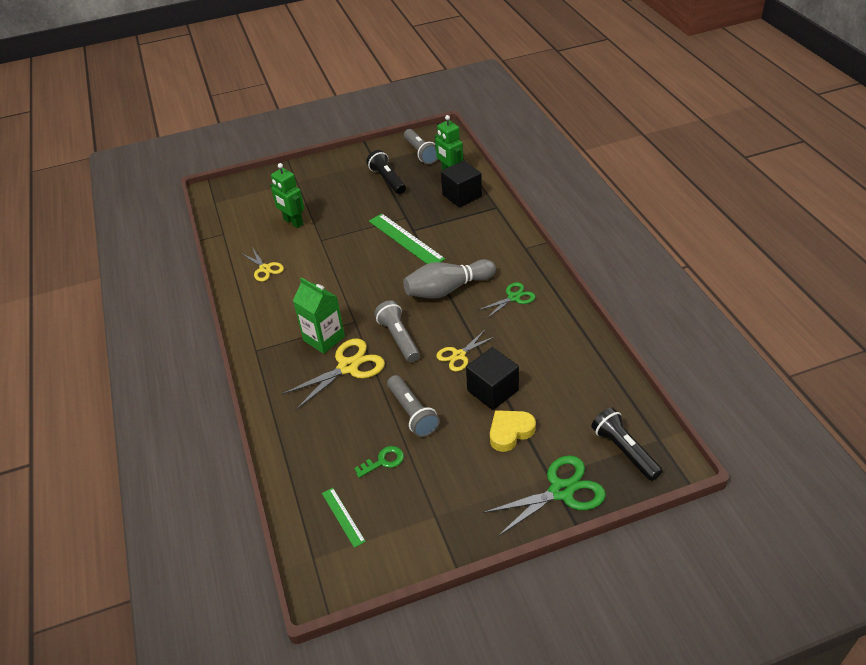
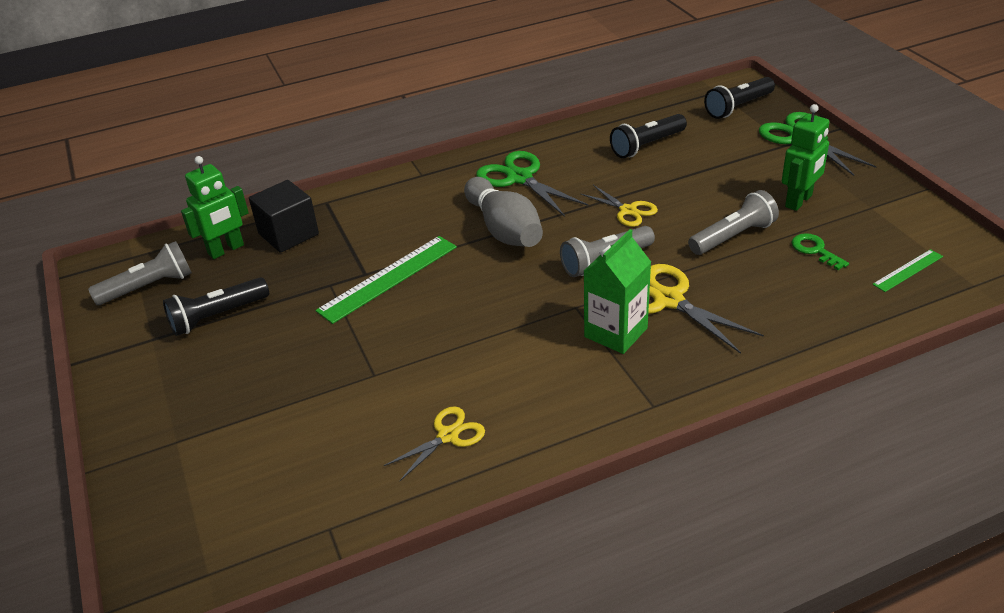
camera: 95 degrees left, 5 degrees down
(293, 222) = (314, 421): green robot -> green robot (799, 201)
(492, 390) = (680, 183): black cube -> none
(510, 432) = (738, 169): yellow heart -> none
(513, 297) = (519, 178): green scissors -> green scissors, size x1.62
(555, 375) = (647, 145): none -> black flashlight

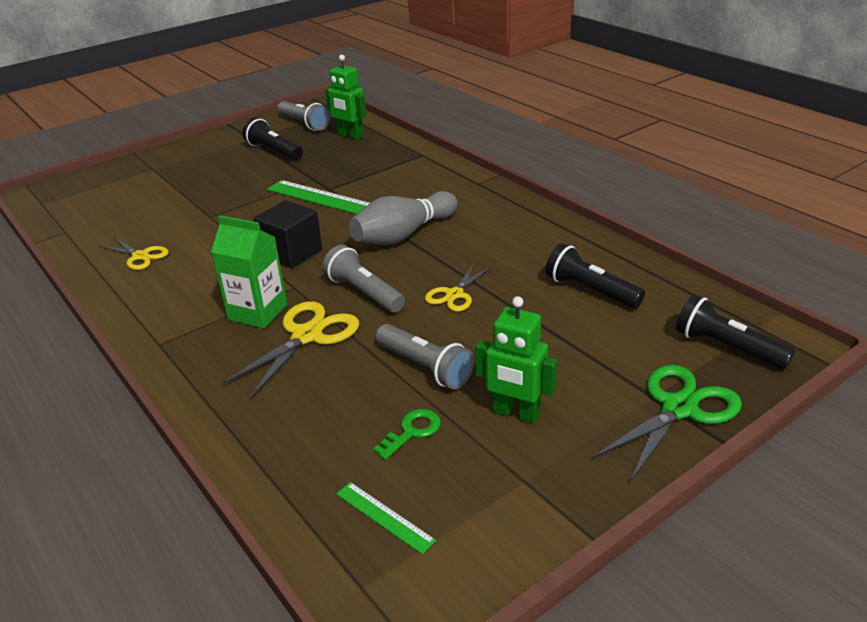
camera: 75 degrees right, 5 degrees down
(288, 234) = (374, 151): black cube -> black cube (291, 253)
(519, 178) = (491, 228): green scissors -> none

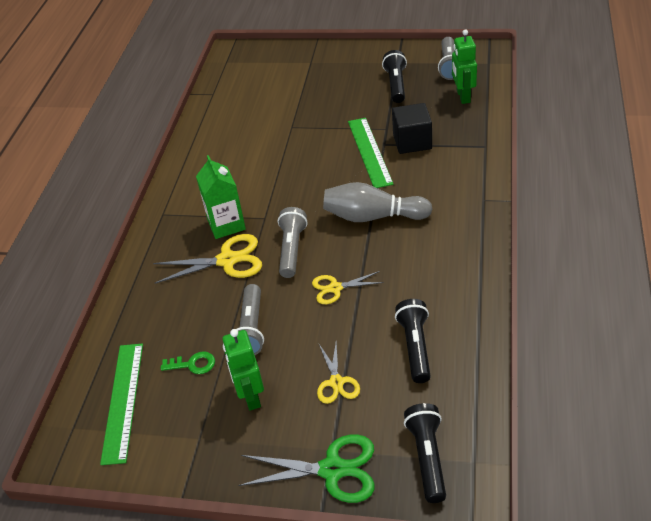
camera: 50 degrees right, 10 degrees up
(140, 256) = (224, 139): yellow scissors -> yellow scissors (336, 382)
(291, 253) = (295, 189): black cube -> black cube (412, 142)
(384, 517) = (122, 401): green ruler -> green ruler, size x1.87

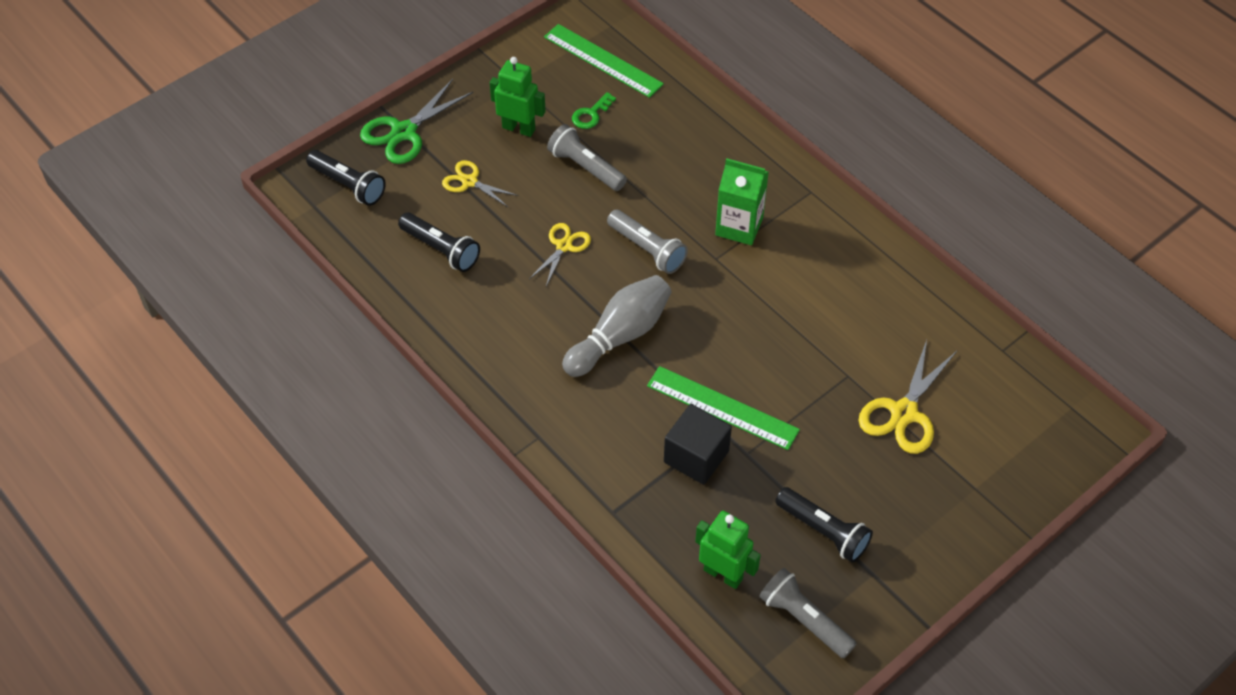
camera: 125 degrees right, 10 degrees up
(227, 260) = (687, 199): yellow scissors -> yellow scissors (904, 413)

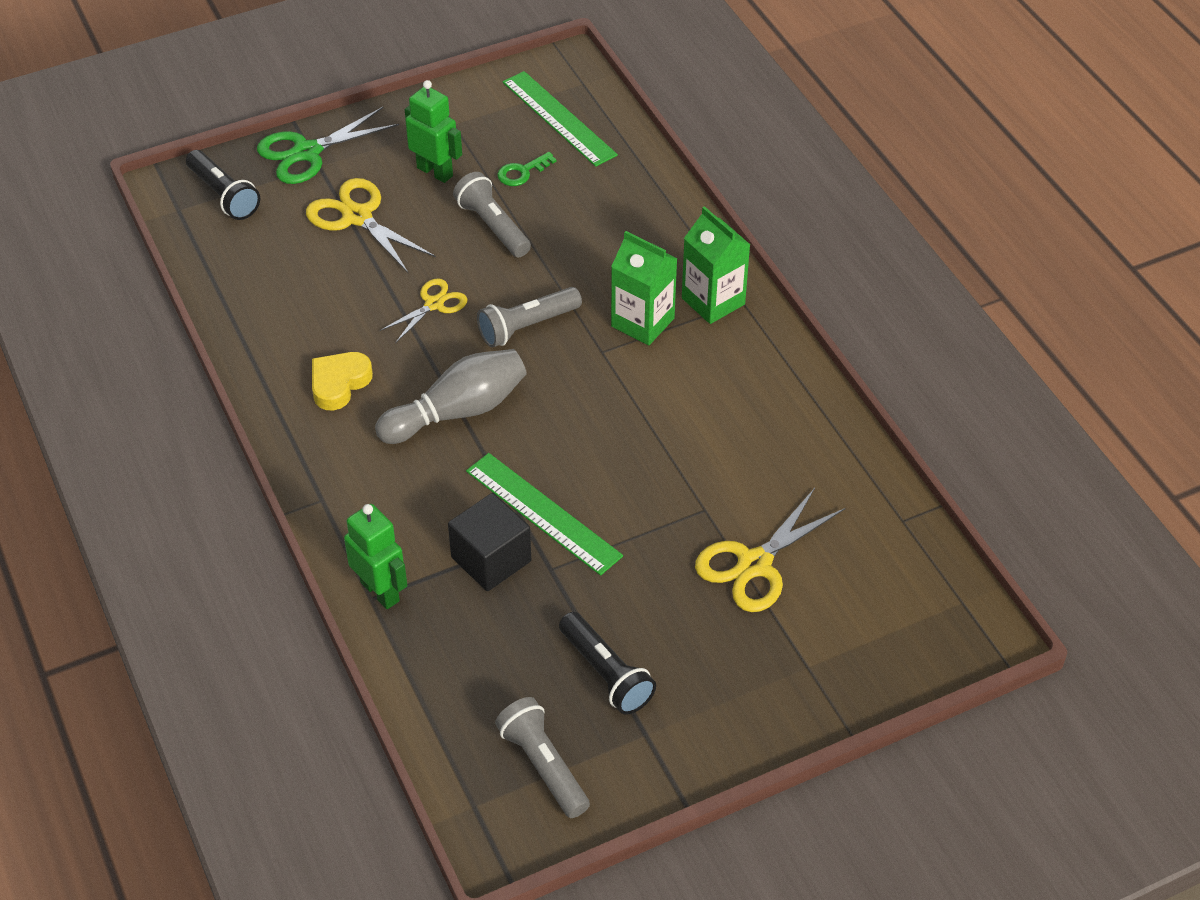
camera: 15 degrees right, 5 degrees down
(441, 250) = (296, 281): black flashlight -> none
(469, 182) = (357, 217): yellow scissors -> yellow scissors, size x1.62
(513, 332) = (339, 383): none -> yellow heart
(647, 249) = (527, 326): grey flashlight -> grey flashlight turned 90 degrees clockwise
(723, 574) = (469, 694): green robot -> green robot (380, 591)
(788, 196) = (713, 301): none -> green carton

